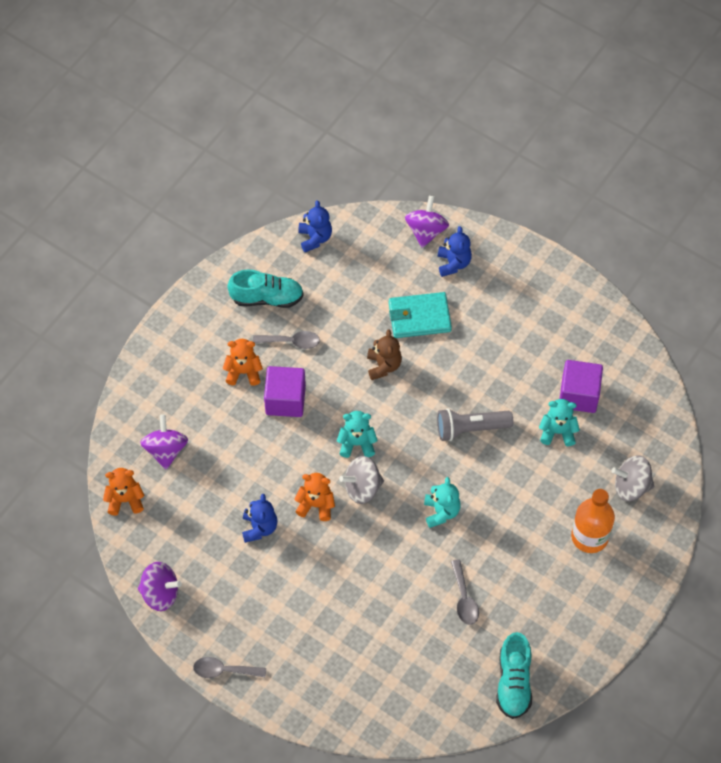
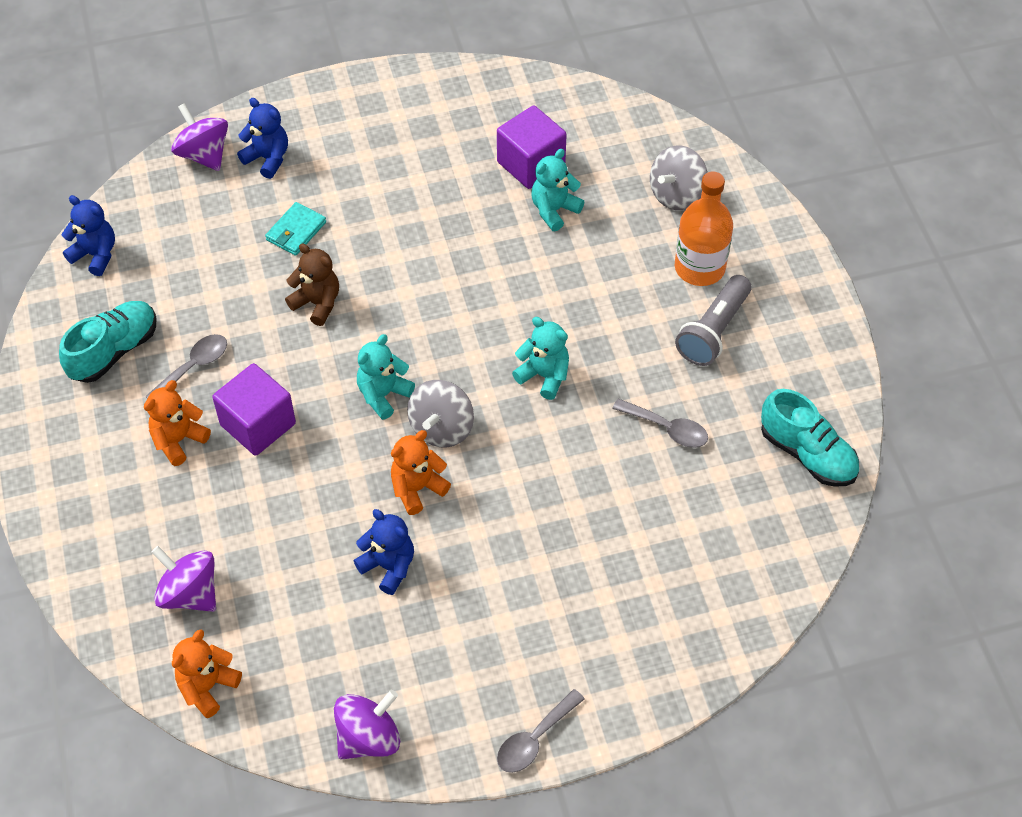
camera: 50 degrees left, 5 degrees down
(419, 317) = (296, 231): turquoise wallet -> turquoise wallet, size x0.64
(470, 428) = (473, 280): grey flashlight -> grey flashlight (713, 331)

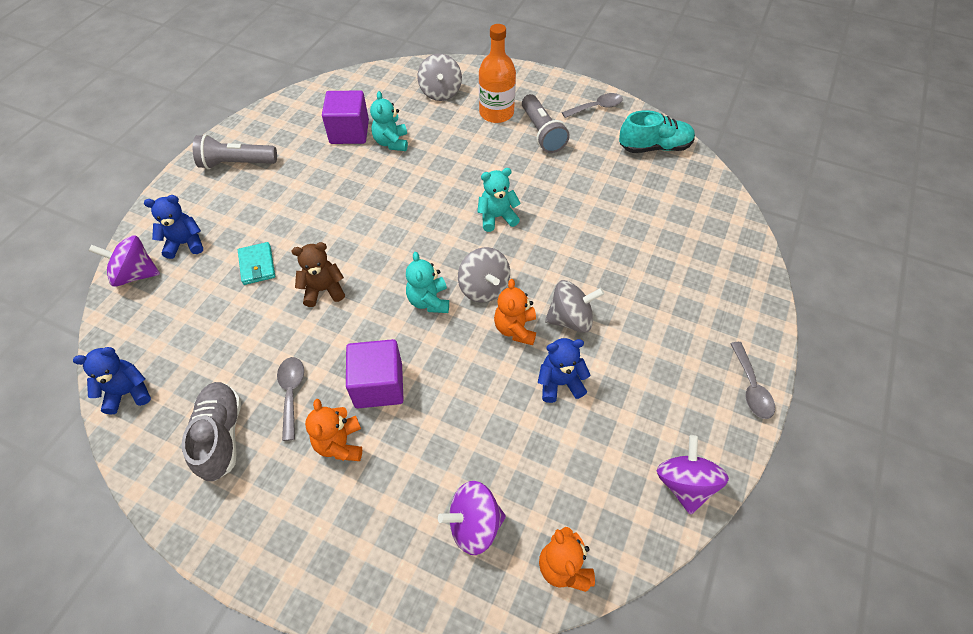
camera: 50 degrees left, 0 degrees up
(114, 351) = (221, 435): turquoise shoe -> grey shoe
(395, 112) = (236, 163): none -> grey flashlight
(473, 527) = (570, 319): none -> grey spinning top
(667, 428) = (585, 189): grey spoon -> grey spoon (596, 107)

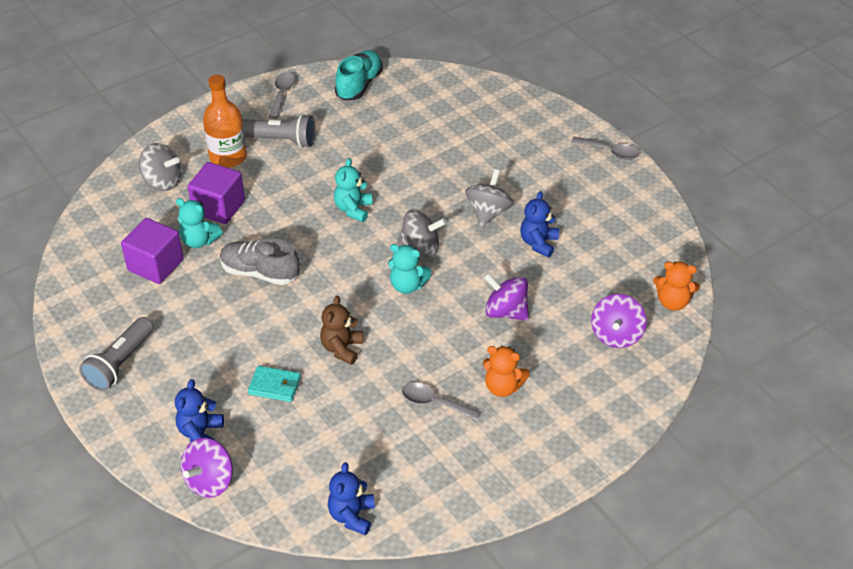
camera: 60 degrees left, 10 degrees down
(221, 435) = (443, 460): grey shoe -> grey shoe (260, 272)
(378, 385) = (466, 346): purple cube -> purple cube (219, 207)
(515, 329) = (474, 246): orange teddy bear -> none
(684, 484) = (655, 218): purple spinning top -> purple spinning top (506, 312)

